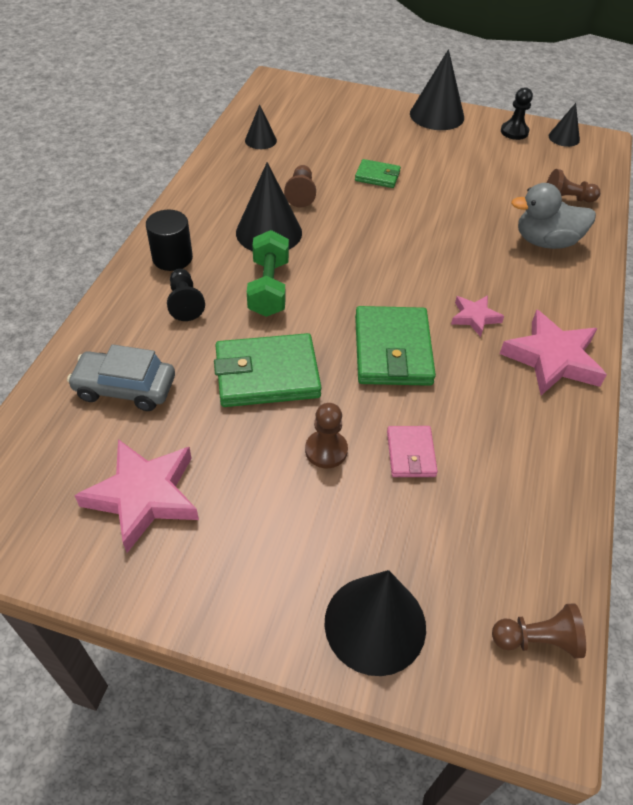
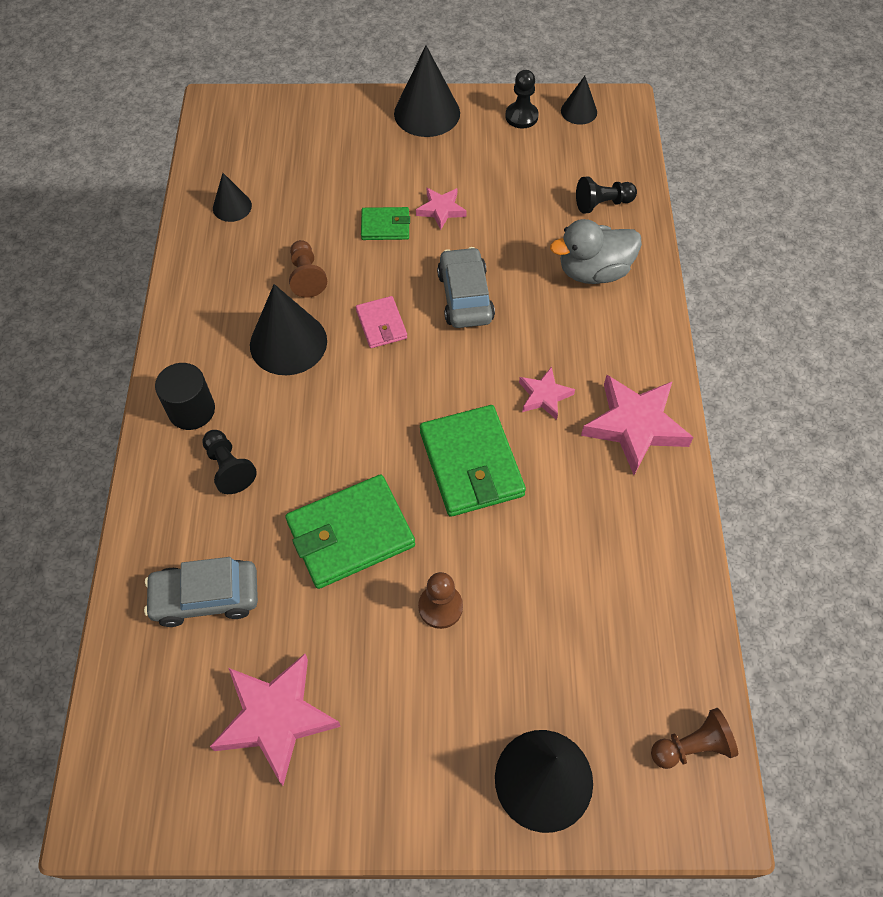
camera: 15 degrees left, 10 degrees up
(269, 288) = (314, 420): green dumbbell -> none
(411, 454) = (525, 584): pink wallet -> pink wallet (381, 324)
(427, 175) = (441, 210): none -> pink star
(427, 235) = (465, 297): none -> grey car
(567, 199) = (602, 204): brown pawn -> black pawn

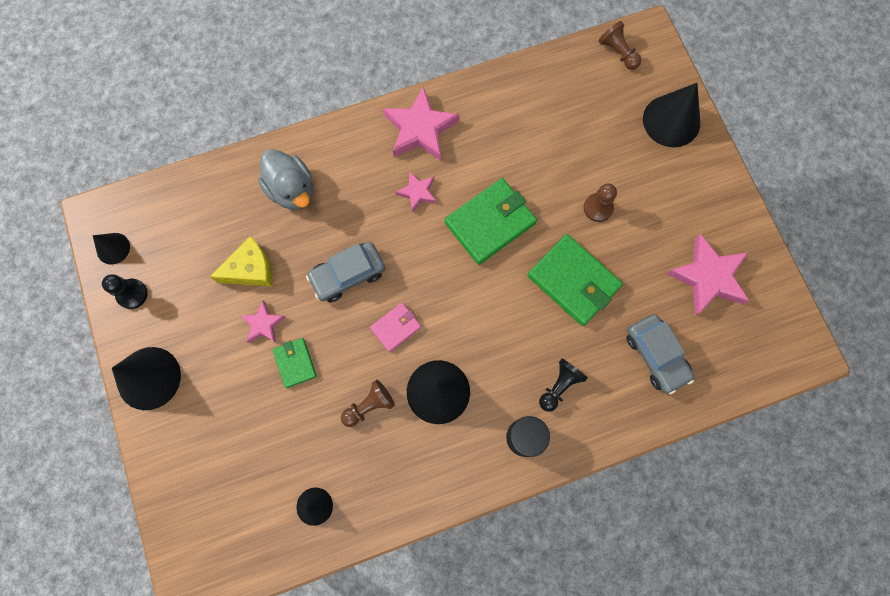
camera: 110 degrees left, 15 degrees up
(508, 213) = (251, 269): none -> yellow cheese
(602, 204) = (218, 201): black pawn -> none

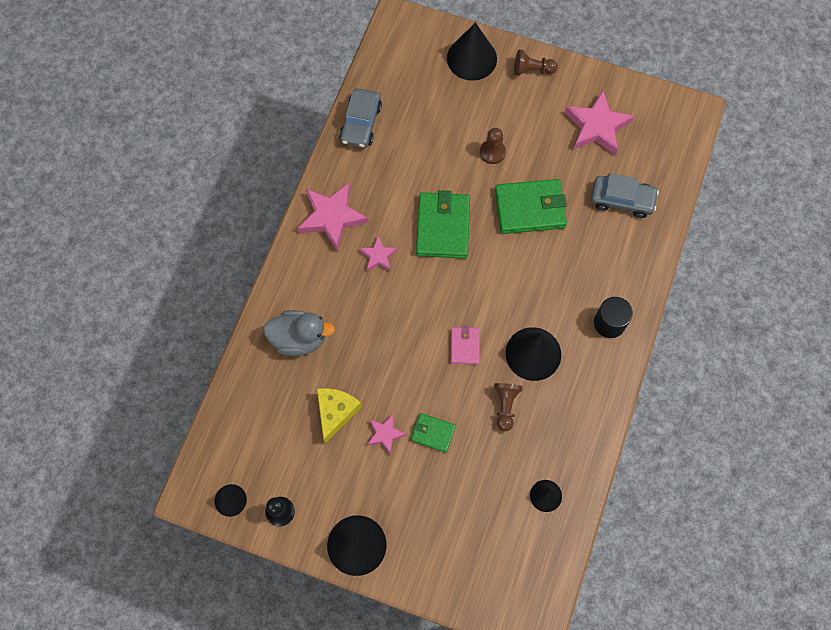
camera: 50 degrees left, 5 degrees down
(348, 275) = (398, 349): grey car -> grey car (361, 123)
(559, 386) = (593, 274): black pawn -> none
(618, 52) = (392, 49): brown pawn -> brown pawn (532, 70)

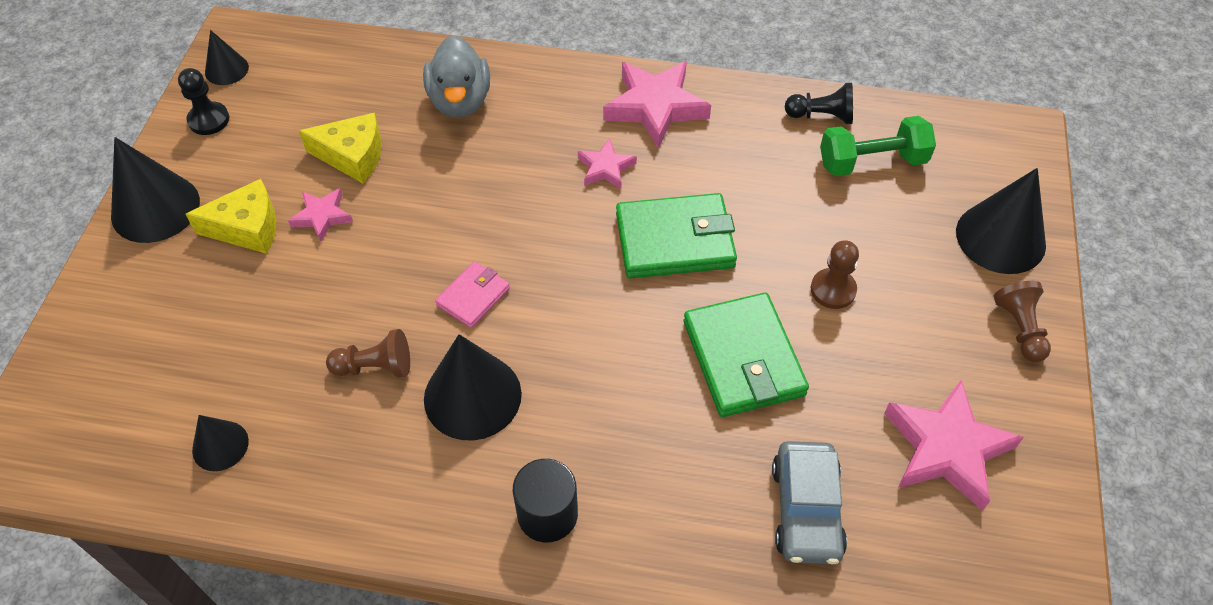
camera: 80 degrees right, 15 degrees down
(361, 123) = (821, 116): grey car -> black pawn
(386, 482) = (247, 228): none -> yellow cheese
(403, 106) = (872, 162): none -> green dumbbell
(433, 433) = (325, 275): green wallet -> none
(464, 346) = (473, 297): pink wallet -> pink wallet turned 45 degrees counterclockwise

